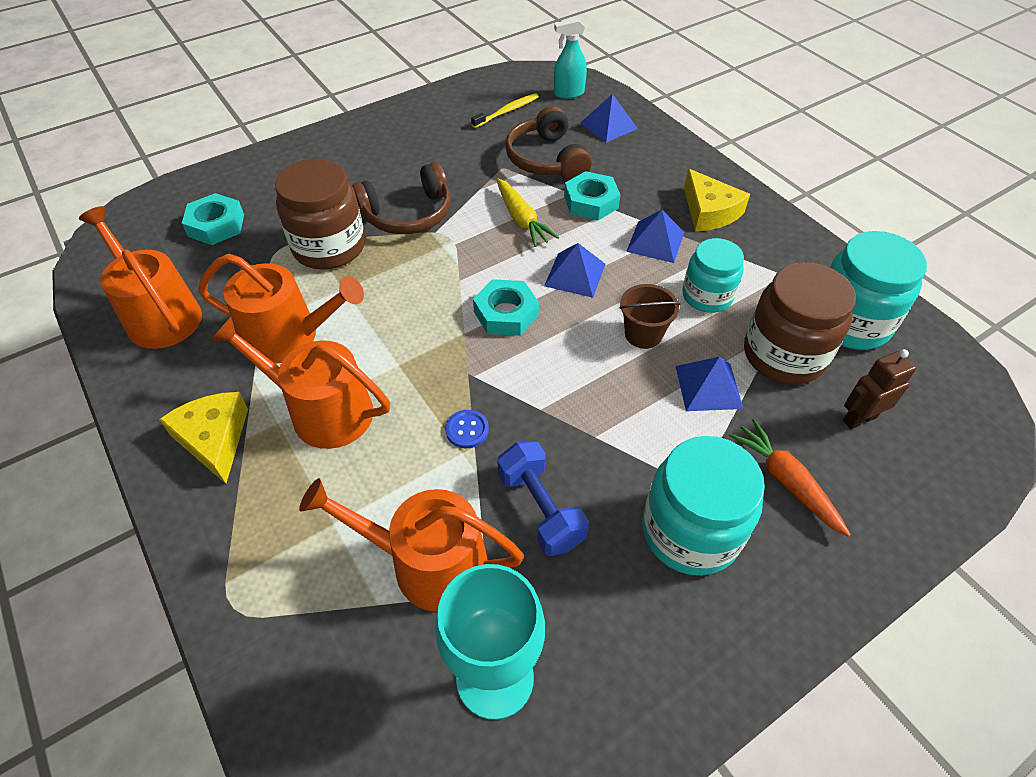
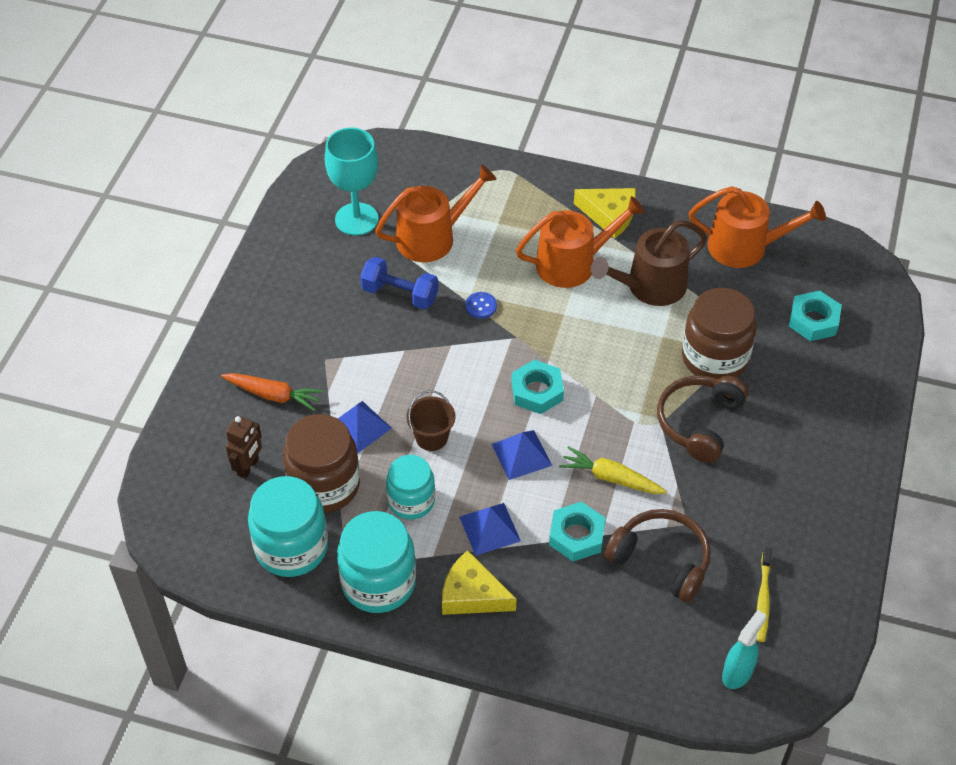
camera: 140 degrees right, 0 degrees up
(289, 336) = (650, 286): orange watering can -> brown watering can
(608, 125) = (653, 650): blue pyramid -> none
(690, 531) = (310, 334): turquoise jar -> turquoise jar (378, 582)

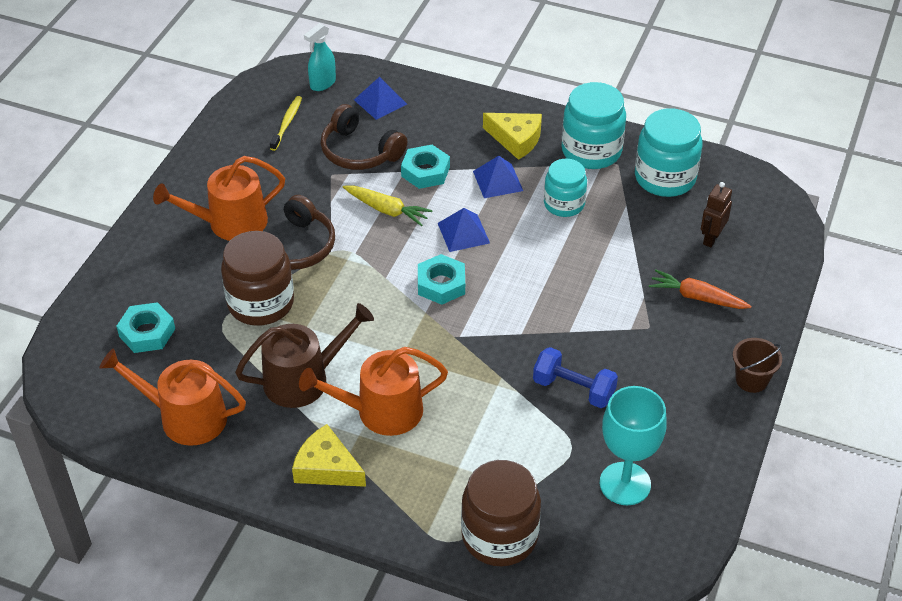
camera: 175 degrees left, 5 degrees down
(324, 485) = (641, 220): brown jar -> brown jar (499, 536)
(359, 427) = (612, 264): blue pyramid -> blue pyramid (380, 102)
(431, 437) = (544, 251): brown bucket -> brown bucket (751, 380)
(432, 237) = (536, 454): orange watering can -> orange watering can (230, 223)
(481, 306) = (487, 370): blue button -> none

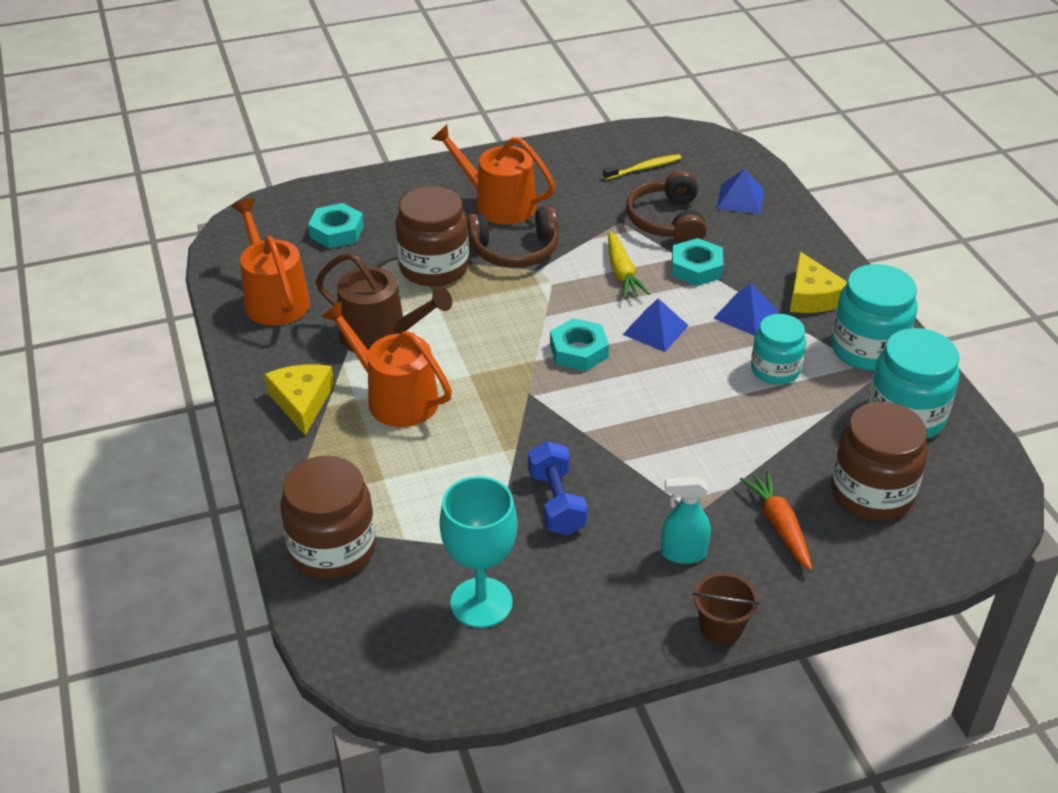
camera: 50 degrees right, 5 degrees down
(322, 83) = (714, 159): turquoise spray bottle -> turquoise spray bottle (683, 553)
(711, 238) = (871, 493): brown robot -> brown jar

